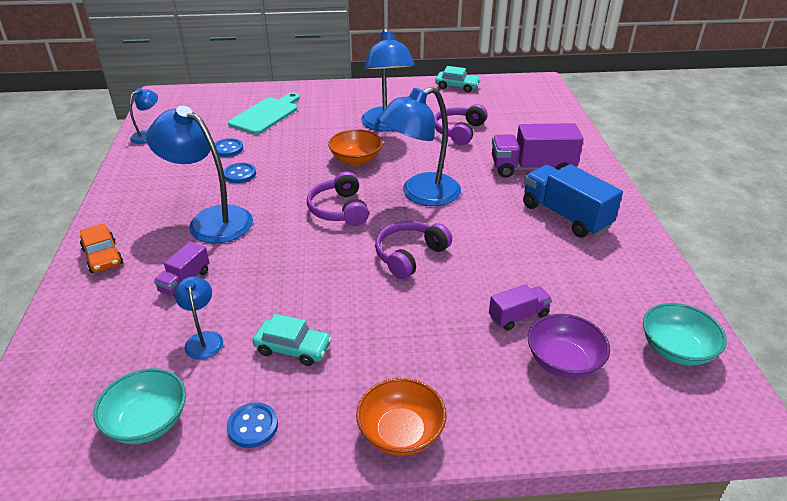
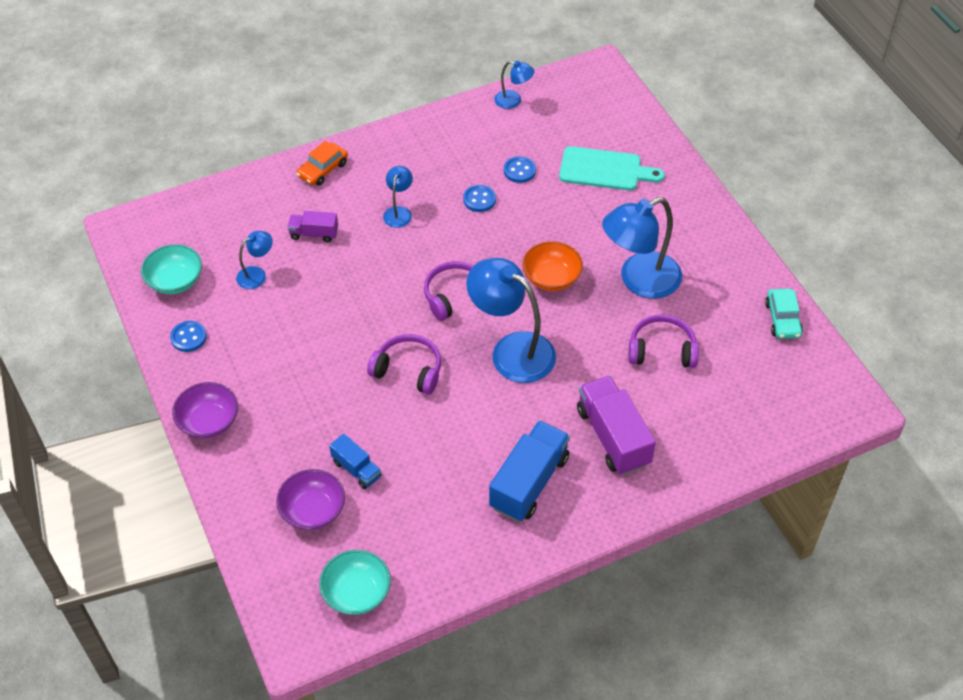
camera: 70 degrees right, 15 degrees up
(211, 220) = (399, 212): blue lamp -> blue lamp, size x0.49
(293, 348) = (266, 331): turquoise car -> none
(401, 432) = (209, 421): orange bowl -> purple bowl
(518, 316) = (356, 469): purple truck -> blue truck

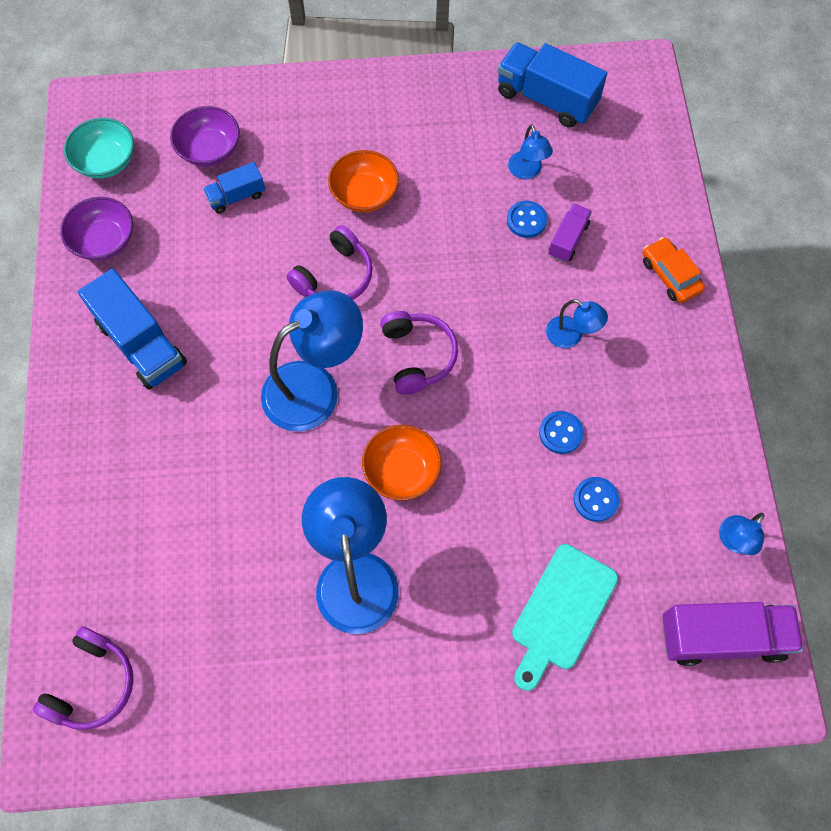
camera: 110 degrees right, 15 degrees up
(175, 281) = (546, 99): turquoise bowl -> blue truck
(188, 337) = (465, 95): blue button -> blue button (526, 220)
(209, 421) = (352, 91): purple bowl -> purple bowl (104, 241)
(319, 376) = (364, 194): none -> orange bowl
(613, 437) = (152, 448): purple truck -> purple truck (722, 637)
(662, 350) = (240, 553): purple headphones -> purple headphones (93, 684)
(782, 319) = (218, 730): turquoise car -> none

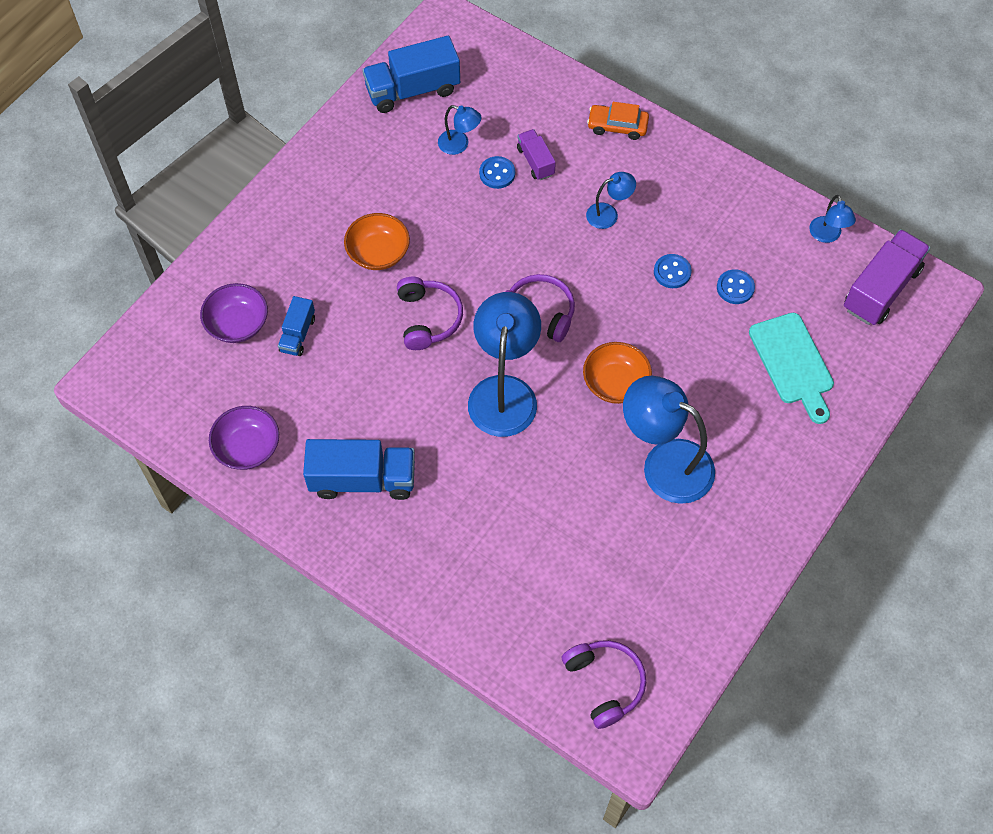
camera: 50 degrees left, 5 degrees down
(106, 161) = (175, 400): turquoise bowl -> none

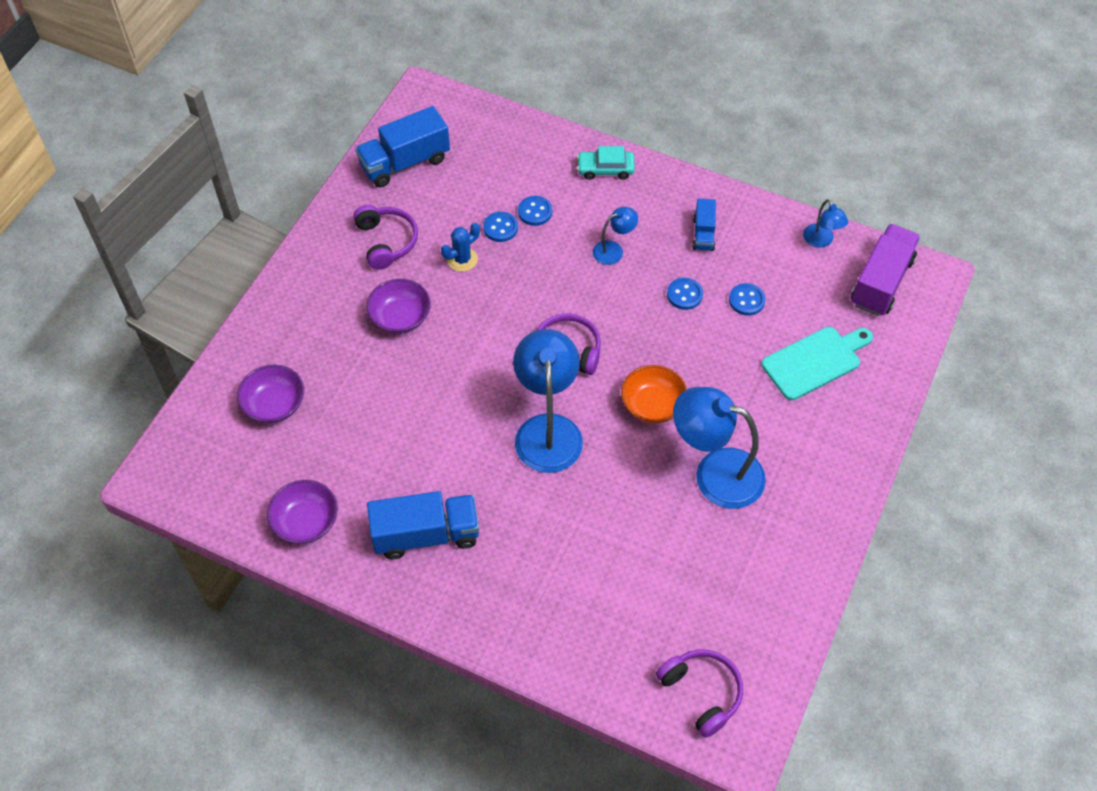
camera: 10 degrees left, 5 degrees down
(298, 334) = (336, 405): blue truck -> blue truck (703, 234)
(378, 253) = (400, 317): orange bowl -> purple bowl
(428, 318) = (461, 372): purple headphones -> purple headphones (386, 241)
(451, 201) = (462, 259): none -> blue cactus
(459, 145) = (459, 206): blue lamp -> none
(535, 161) = (535, 212): purple truck -> blue button
(617, 126) = (605, 169): orange car -> turquoise car
(792, 363) = (815, 361): turquoise cutting board -> turquoise cutting board turned 90 degrees counterclockwise

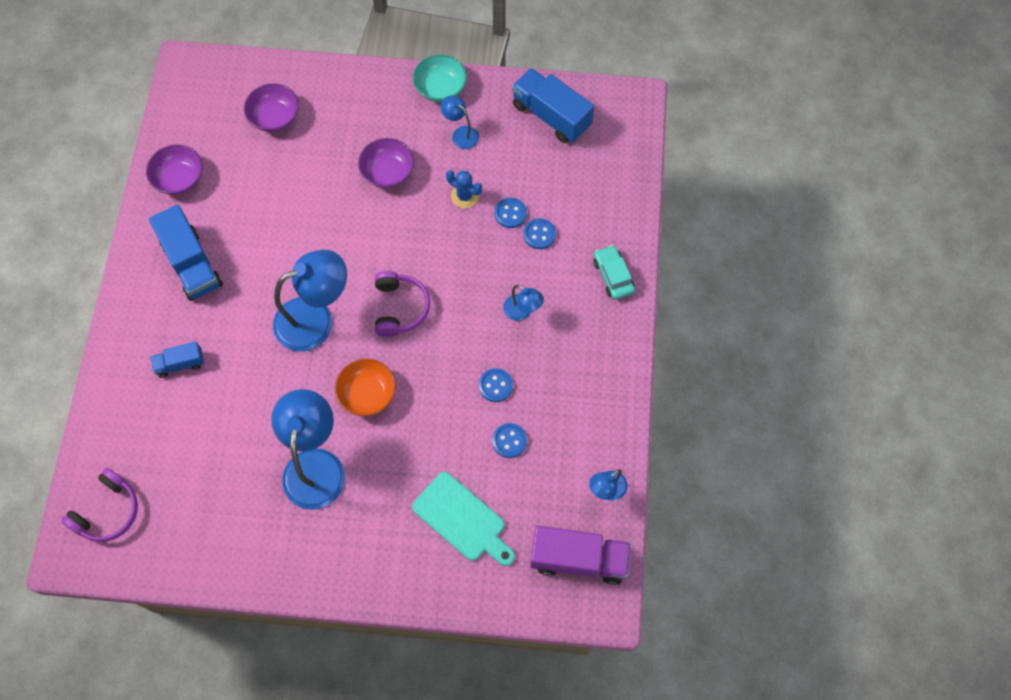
camera: 70 degrees right, 10 degrees up
(321, 243) = (440, 88): none -> turquoise bowl
(386, 241) = (461, 134): purple headphones -> blue lamp
(703, 234) = (572, 382): blue truck -> blue truck (180, 364)

